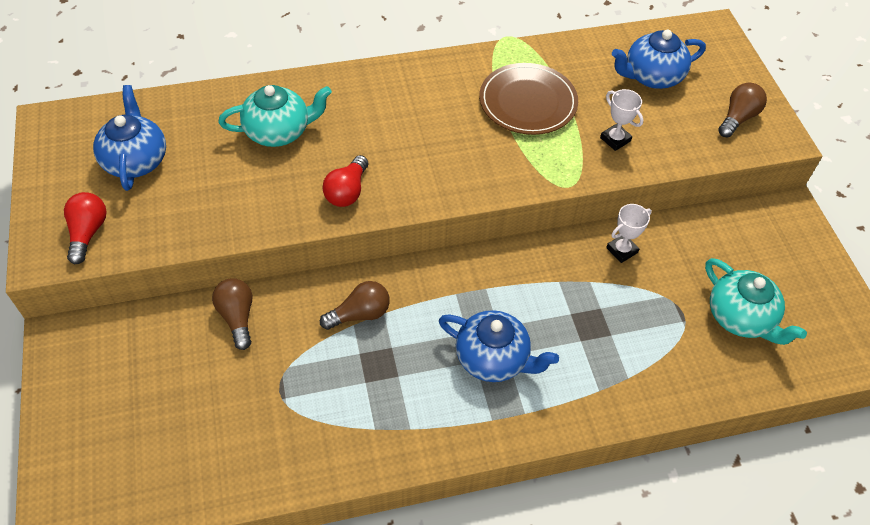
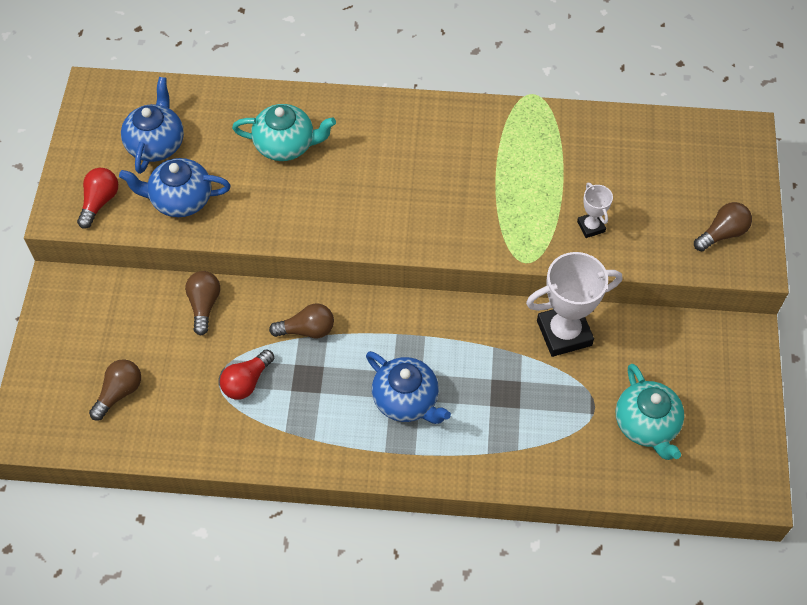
camera: 20 degrees right, 5 degrees up
(168, 439) = (119, 392): none -> brown light bulb
(347, 191) = (326, 218): red light bulb -> red light bulb (247, 382)
(528, 102) = (524, 169): brown plate -> none
(622, 250) = (564, 333): white trophy -> white trophy, size x2.01
(652, 76) = (657, 170): blue teapot -> blue teapot (180, 200)

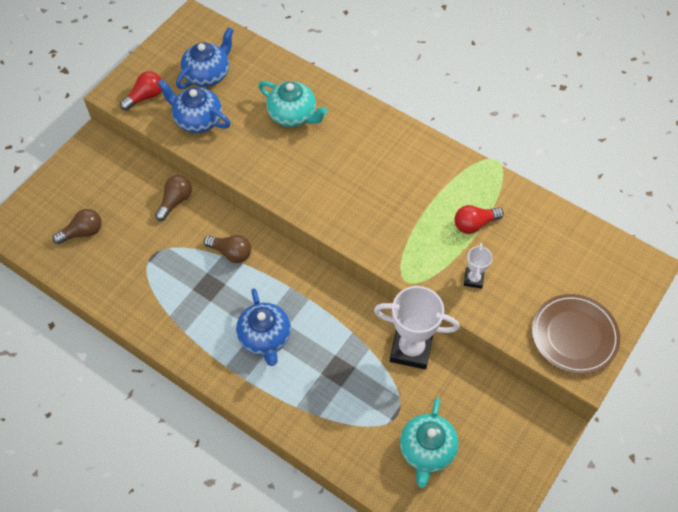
camera: 30 degrees right, 0 degrees up
(247, 382) = (167, 268): red light bulb -> red light bulb (474, 224)
(722, 233) = (574, 335): brown light bulb -> brown plate

